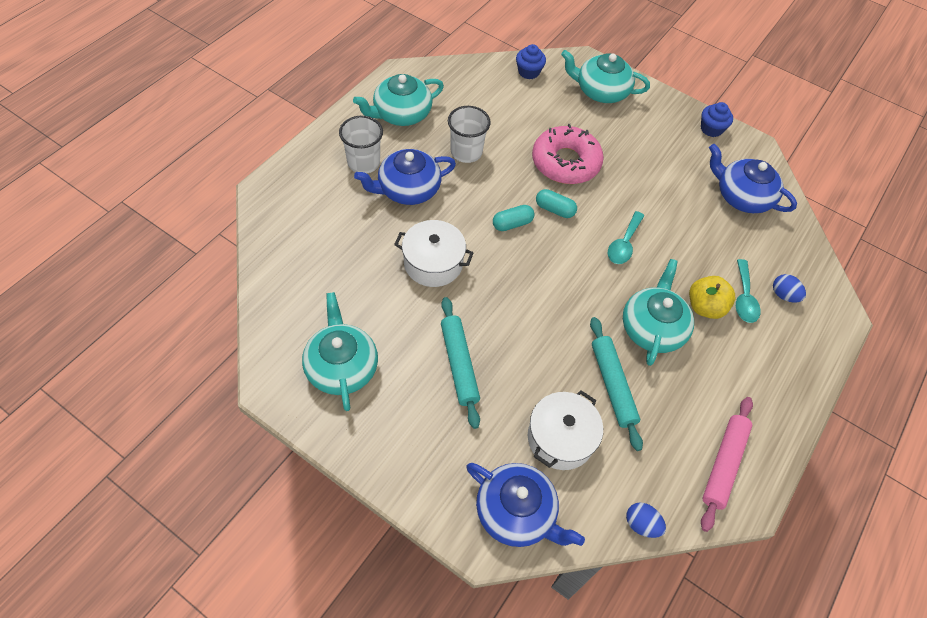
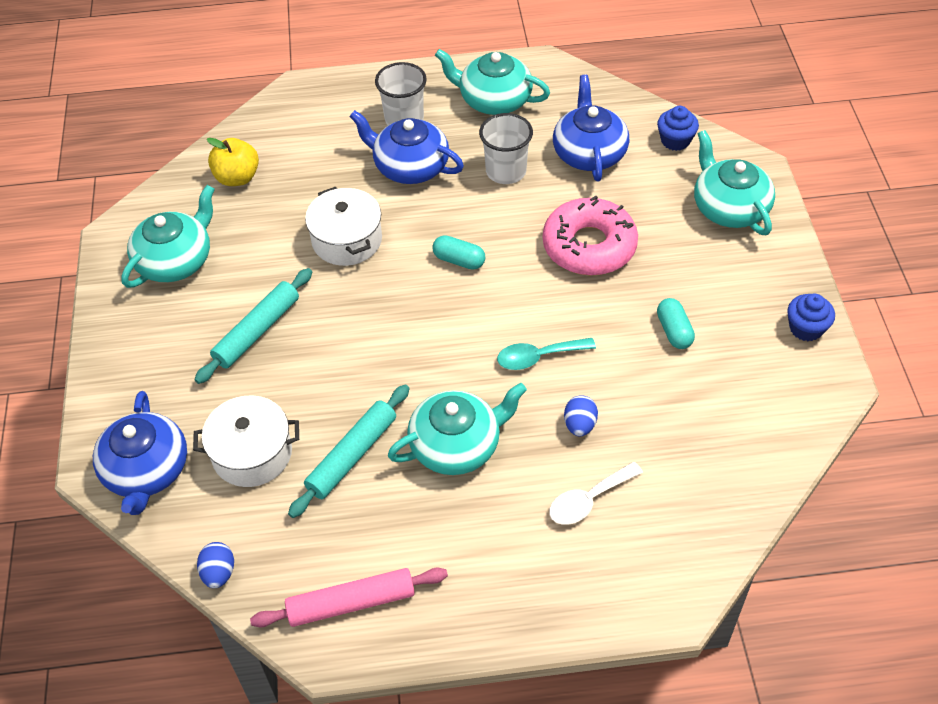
camera: 55 degrees right, 5 degrees down
(554, 209) = (516, 278): turquoise capsule -> turquoise capsule (674, 331)
(705, 307) = (535, 473): yellow apple -> yellow apple (237, 178)
(742, 196) = (737, 414): blue teapot -> blue teapot (589, 153)
(744, 298) = (588, 500): turquoise spoon -> white spoon
(783, 295) = (636, 534): blue egg -> blue egg (579, 425)

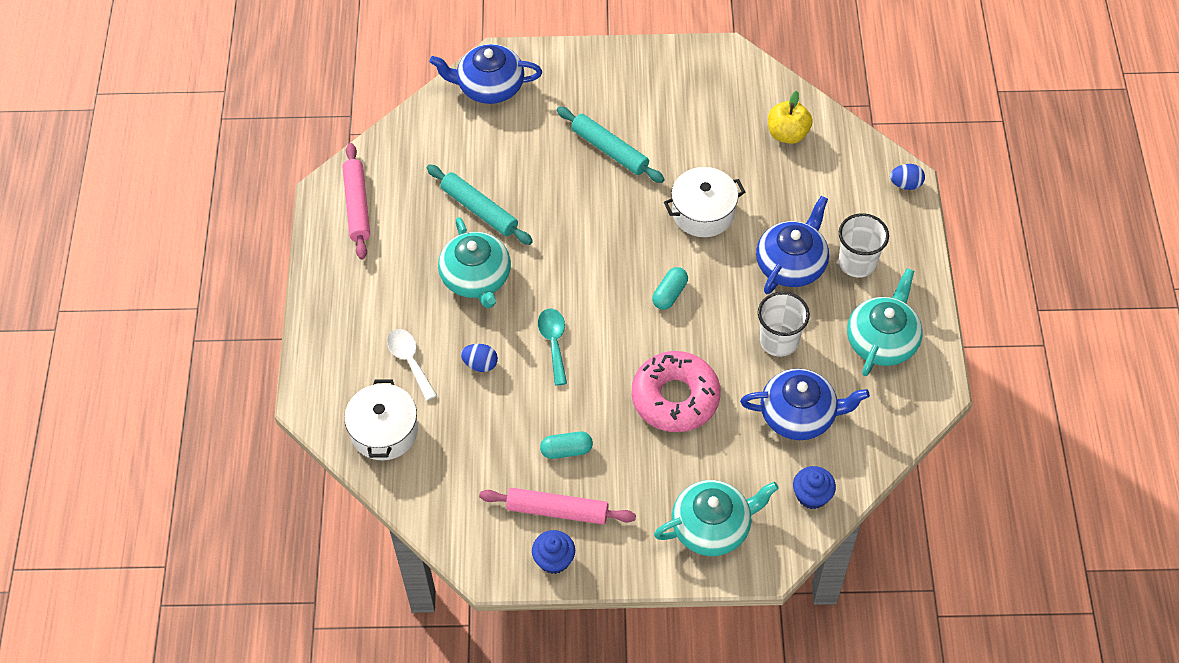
camera: 95 degrees right, 5 degrees up
(176, 260) = (693, 95): turquoise teapot -> none
(219, 573) = (397, 131): blue egg -> blue egg (905, 184)
(252, 453) = (493, 148): white pot -> white pot (384, 431)
(748, 331) = (557, 510): none -> pink rolling pin

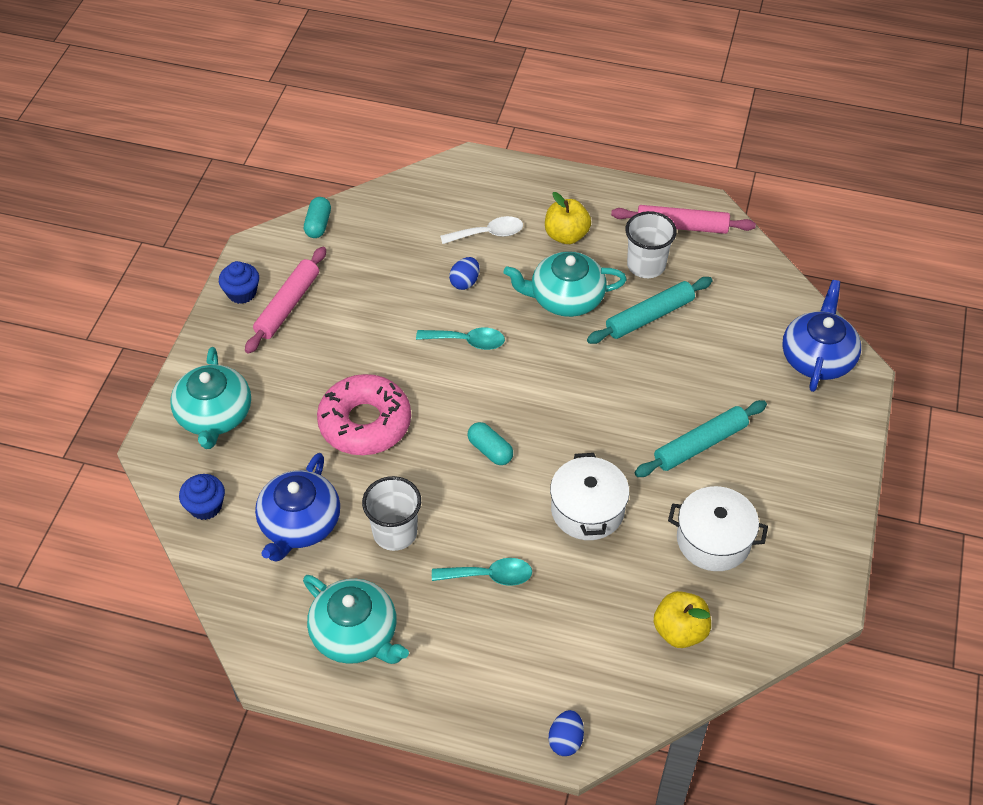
camera: 105 degrees right, 5 degrees down
(384, 431) = (421, 205): white pot -> white pot (713, 540)
(394, 295) = (566, 235): none -> yellow apple
(566, 450) = (345, 325): turquoise capsule -> turquoise capsule (318, 225)
(791, 264) = (489, 576): blue teapot -> turquoise spoon
(857, 263) = (468, 644): white cup -> white cup (646, 265)

